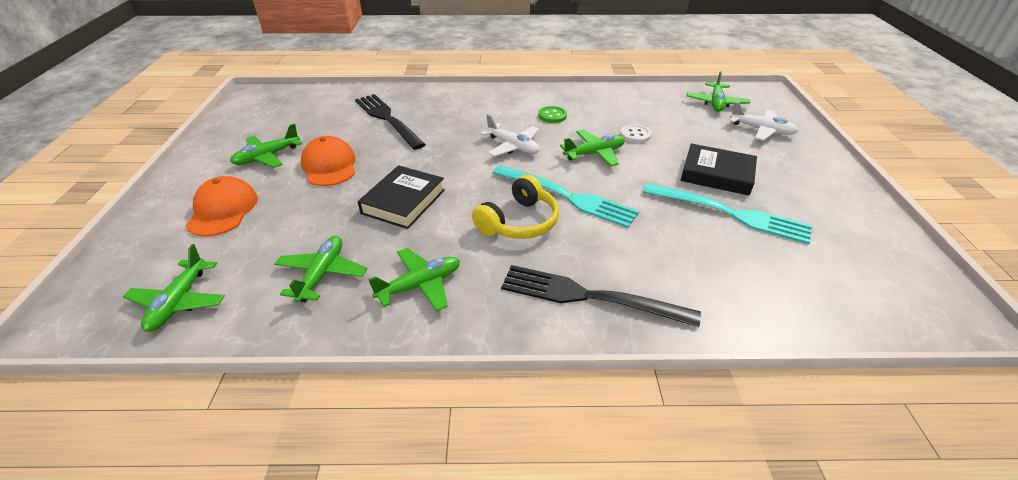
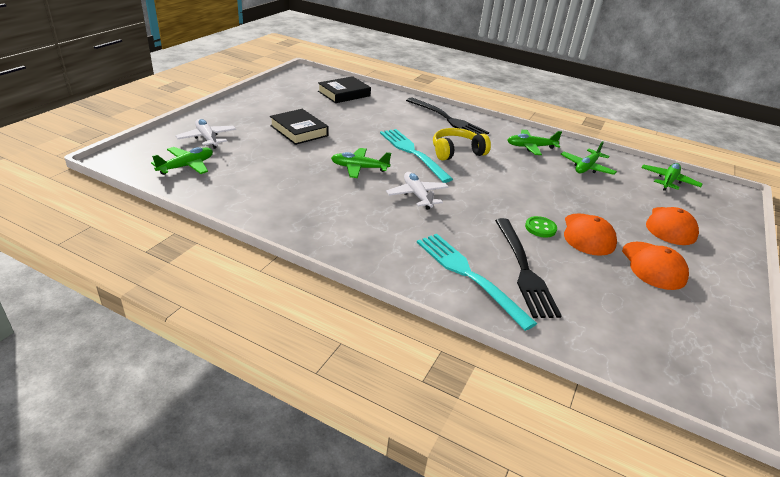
camera: 155 degrees left, 5 degrees down
(267, 157) = (653, 266): green plane -> orange cap
(403, 201) = (528, 186): black book -> black book (344, 94)
(552, 116) = (350, 209): green button -> green button (540, 228)
(635, 135) = (306, 168): white button -> none
(730, 213) = (329, 117): turquoise fork -> turquoise fork (469, 276)

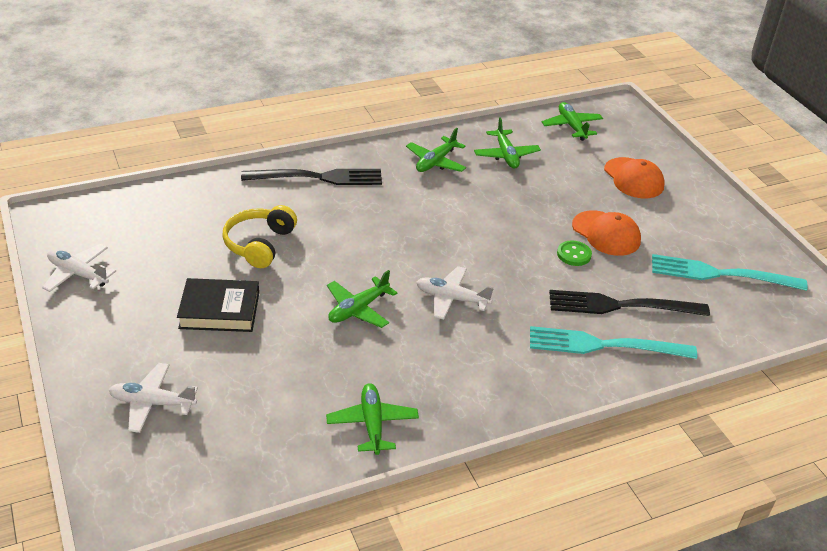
camera: 50 degrees left, 5 degrees up
(186, 166) = (210, 454): green plane -> green plane (372, 424)
(275, 91) = (78, 274): none -> white plane
(344, 94) = (160, 218): black book -> none
(412, 153) = (365, 250): turquoise fork -> turquoise fork (721, 274)
(456, 152) = (395, 218): yellow headphones -> yellow headphones (259, 244)
(523, 269) = (621, 306): black fork -> black fork turned 150 degrees clockwise
(653, 266) = (673, 230): orange cap -> none

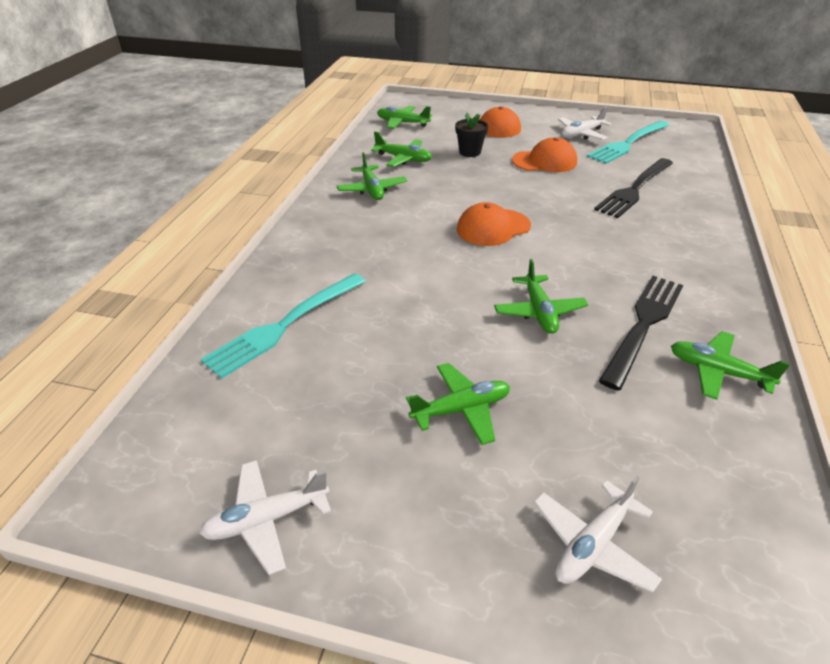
camera: 50 degrees left, 0 degrees up
(219, 310) = (461, 409): black book -> green plane
(259, 244) = (376, 334): yellow headphones -> none
(318, 177) = (314, 255): black fork -> black fork (643, 325)
(450, 245) = (493, 228): none -> orange cap
(451, 298) = (566, 256): white plane -> white plane (581, 134)
(566, 185) = (470, 152): none -> black flower pot
(574, 254) = (557, 182): green button -> none
(604, 345) = (677, 213): turquoise fork -> turquoise fork (285, 325)

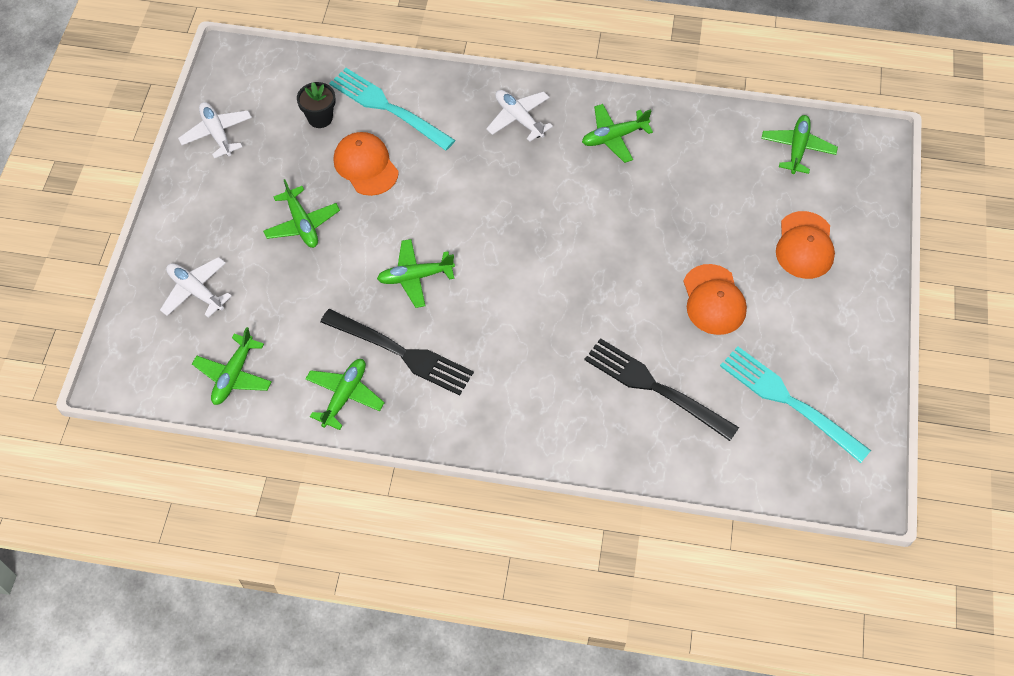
camera: 85 degrees right, 20 degrees up
(403, 159) = (693, 158): green plane -> green plane (234, 375)
(470, 152) = (724, 222): black flower pot -> black flower pot (320, 118)
(493, 228) = (549, 245): orange cap -> orange cap (366, 165)
(581, 134) = (808, 349): white plane -> white plane (519, 118)

